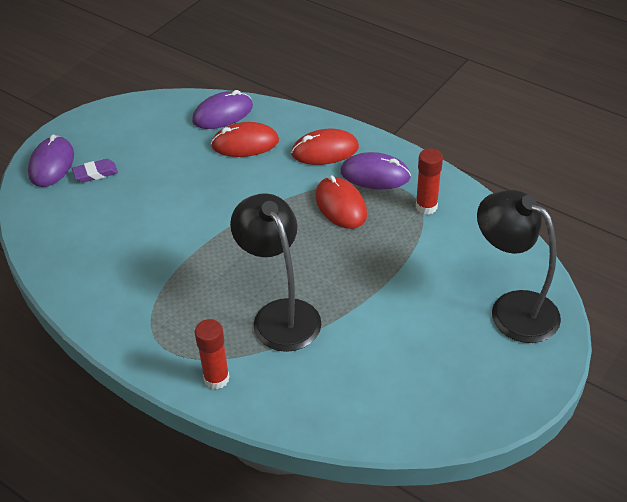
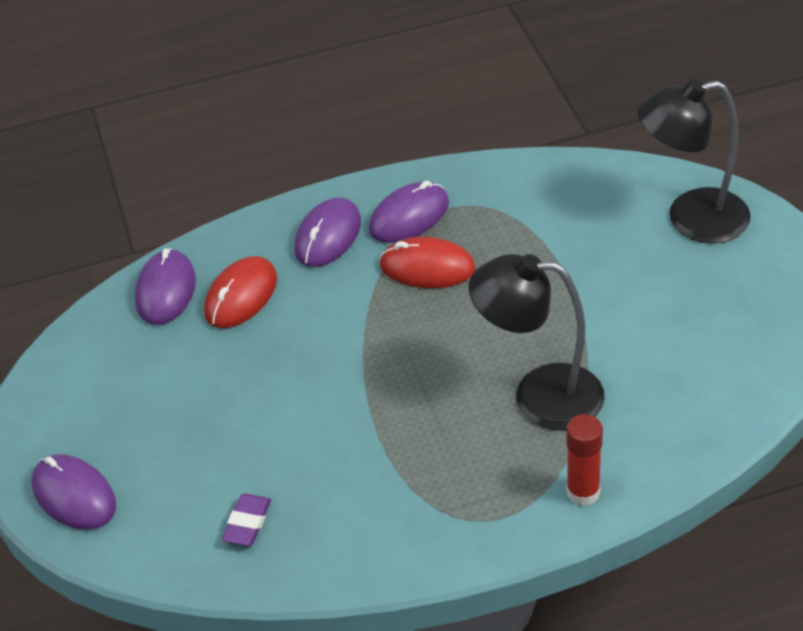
camera: 50 degrees left, 0 degrees up
(95, 173) = (141, 458): purple eraser -> purple eraser (247, 523)
(325, 150) = (328, 236): red mouse -> purple mouse
(426, 206) = (497, 204): red glue stick -> none

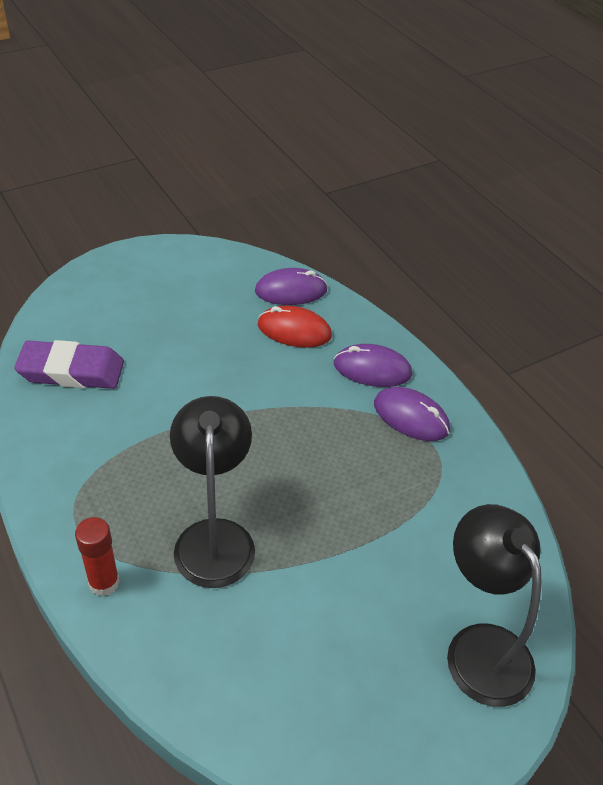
camera: 70 degrees right, 0 degrees up
(74, 495) = (96, 283): purple mouse -> none
(247, 523) = (71, 371): purple eraser -> purple eraser, size x1.99
(427, 267) = (353, 437): red mouse -> none

